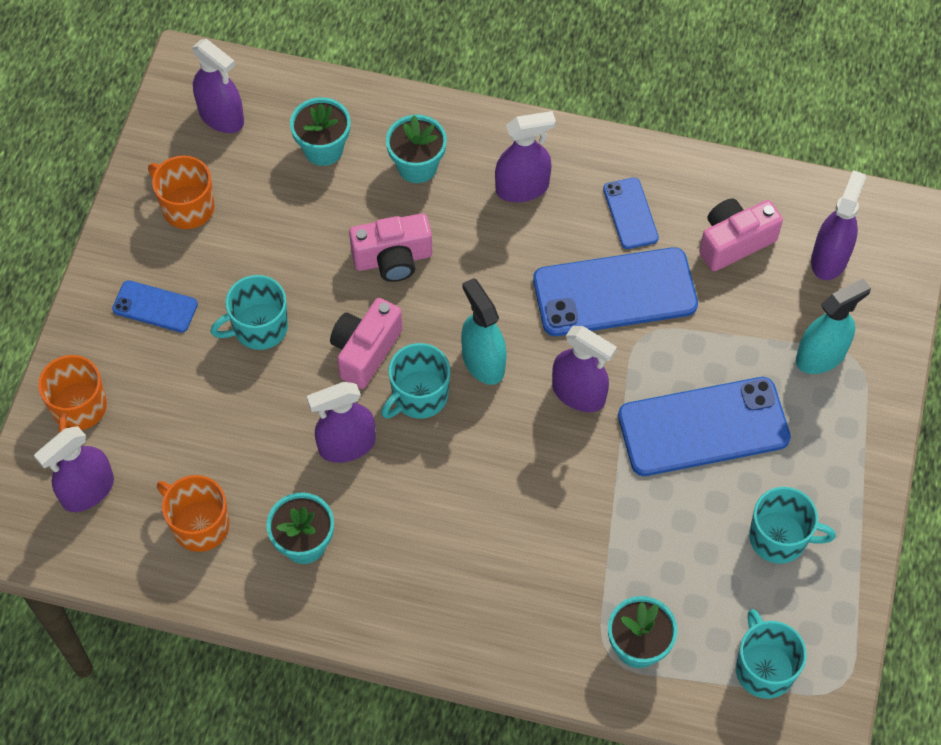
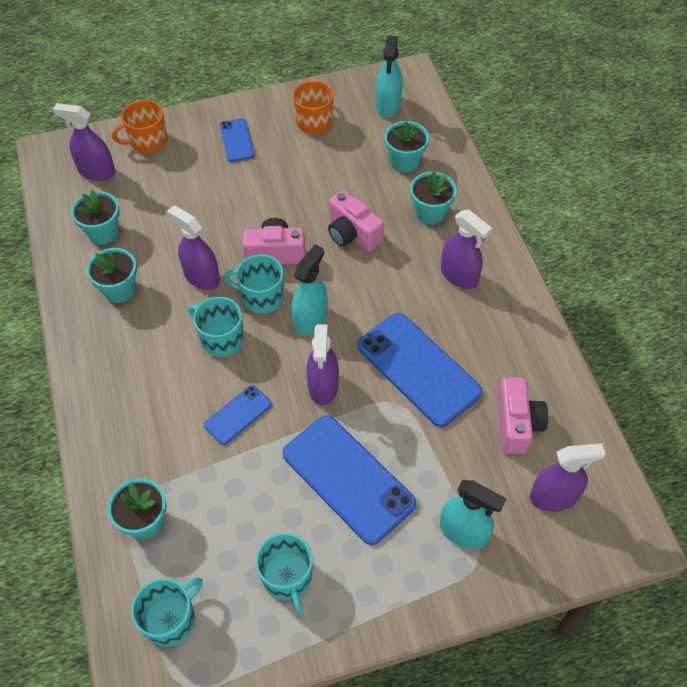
camera: 60 degrees right, 5 degrees down
(199, 524) = (103, 232): orange mug -> turquoise flower pot
(221, 117) = (388, 105): purple spray bottle -> turquoise spray bottle
(259, 327) = (256, 193): turquoise mug -> turquoise mug (221, 339)
(630, 213) = (489, 347): blue phone -> blue phone (238, 415)
(734, 242) = (517, 424): pink camera -> pink camera turned 60 degrees clockwise

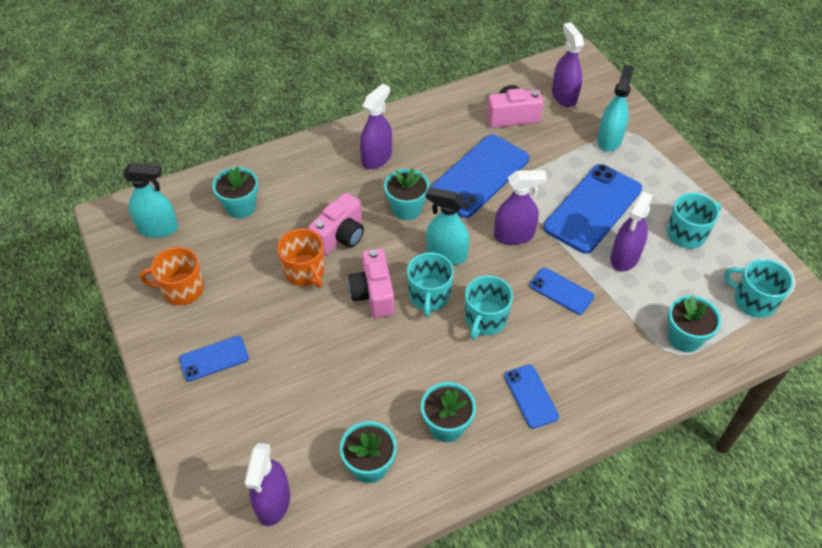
camera: 100 degrees left, 5 degrees down
(126, 360) = (531, 396): none -> blue phone
(148, 141) = (218, 455): orange mug -> orange mug (305, 272)
(201, 277) = (415, 352): purple spray bottle -> purple spray bottle (624, 257)
(430, 213) = (306, 183): turquoise flower pot -> turquoise flower pot (406, 209)

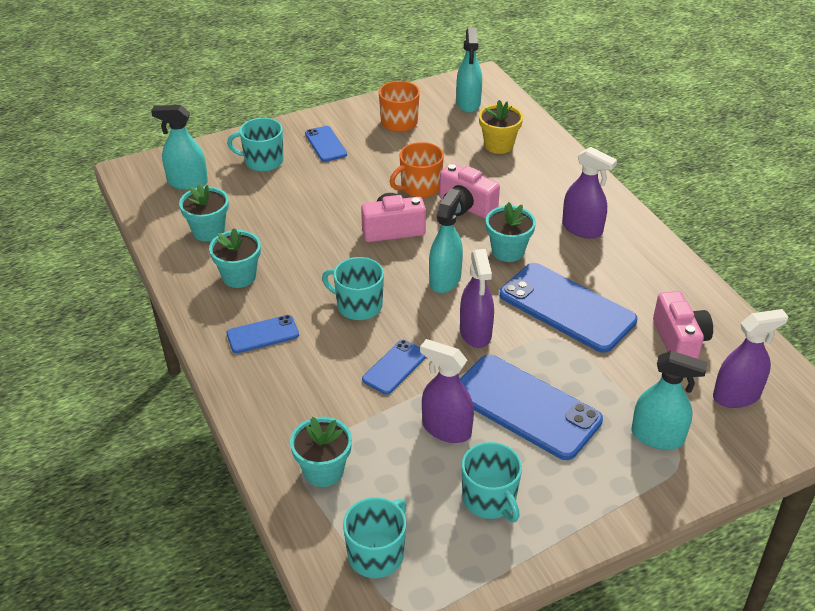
camera: 90 degrees right, 10 degrees down
(241, 207) = (498, 145): turquoise flower pot -> yellow flower pot
(273, 502) = (187, 182): purple spray bottle -> turquoise spray bottle
(429, 296) = (389, 267): turquoise mug -> turquoise mug (263, 161)

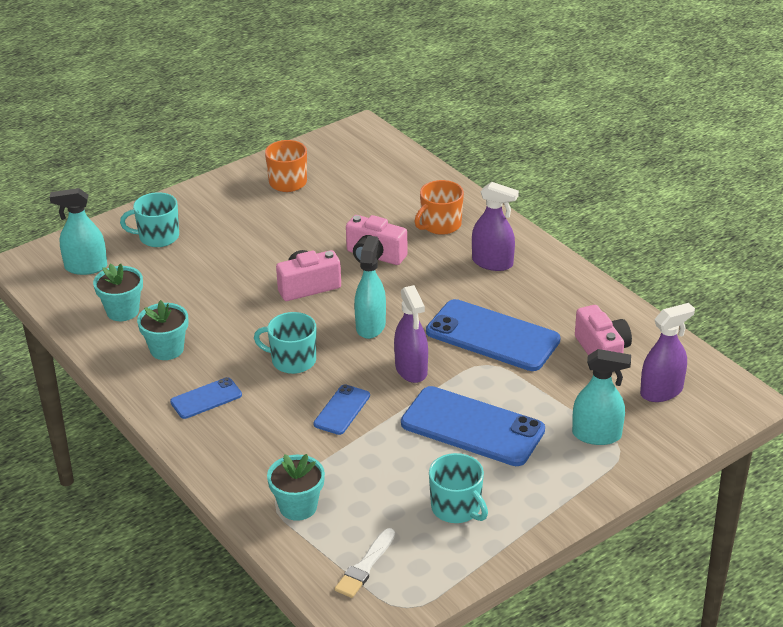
camera: 10 degrees left, 5 degrees down
(325, 144) = (218, 212): blue phone -> none
(377, 554) = (365, 566): turquoise mug -> white brush
(420, 187) = (324, 243): orange mug -> orange mug (440, 225)
(446, 429) = (403, 456): purple spray bottle -> none
(468, 103) = (353, 155): turquoise spray bottle -> none
(498, 145) = (394, 193): yellow flower pot -> none
(508, 251) = (425, 292): turquoise flower pot -> none

